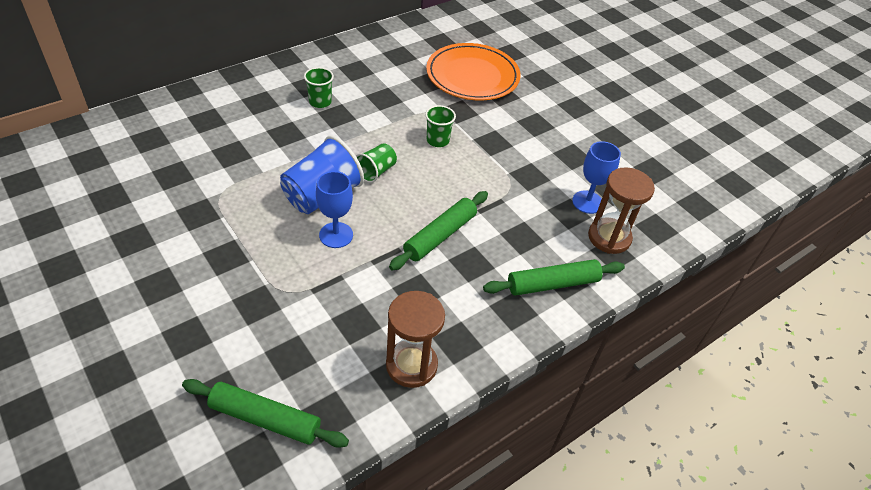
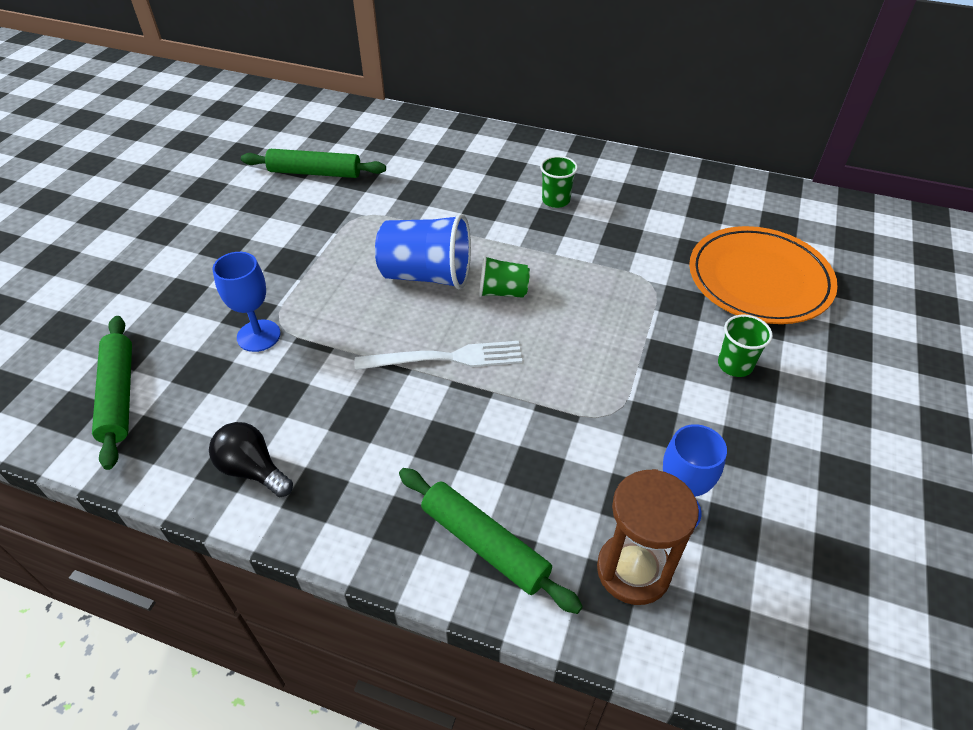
camera: 60 degrees right, 0 degrees up
(336, 235) = (383, 314): blue goblet -> blue goblet (258, 336)
(405, 227) = (445, 358): none -> white fork
(411, 365) = (253, 470): brown hourglass -> black light bulb
(437, 140) = (609, 311): green cup -> green cup (735, 365)
(440, 236) = (460, 393): green rolling pin -> green rolling pin (315, 172)

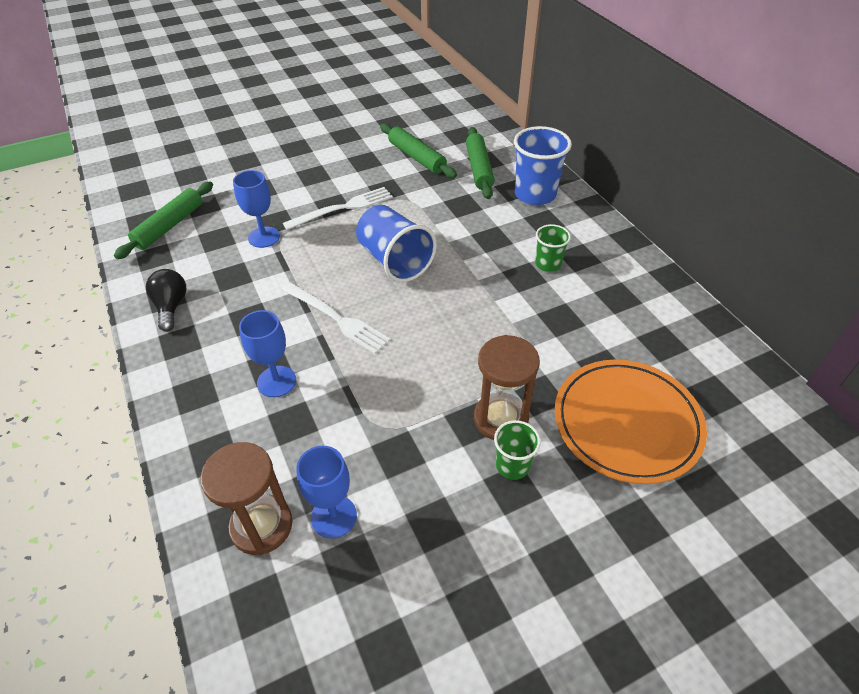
camera: 45 degrees right, 0 degrees up
(306, 259) = (342, 208): none -> white fork
(469, 150) = (535, 194): none -> blue cup
(471, 450) = (276, 381): none -> blue goblet
(484, 544) = (213, 437): green rolling pin -> green rolling pin (479, 169)
(502, 292) = (425, 302): green cup -> none
(682, 339) = (500, 419): none -> brown hourglass

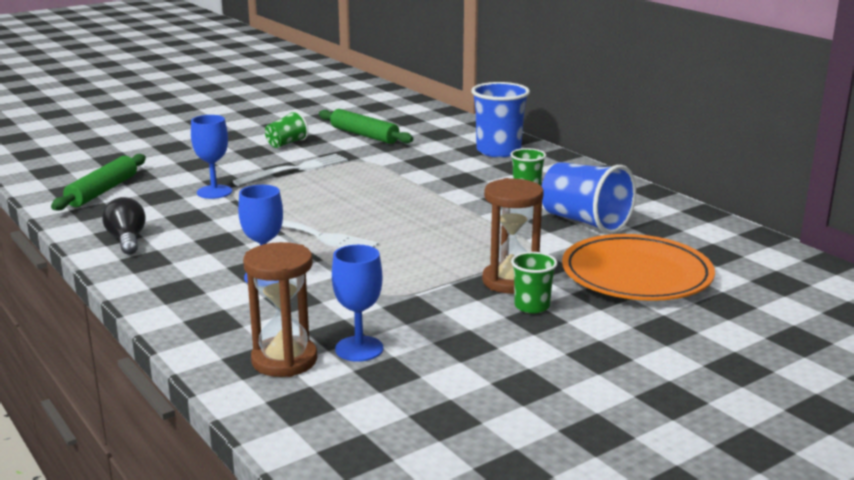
camera: 10 degrees left, 25 degrees down
(344, 165) = (286, 143): none -> green cup
(395, 261) = (365, 198): blue cup -> blue cup (585, 222)
(479, 169) = (434, 139): green rolling pin -> none

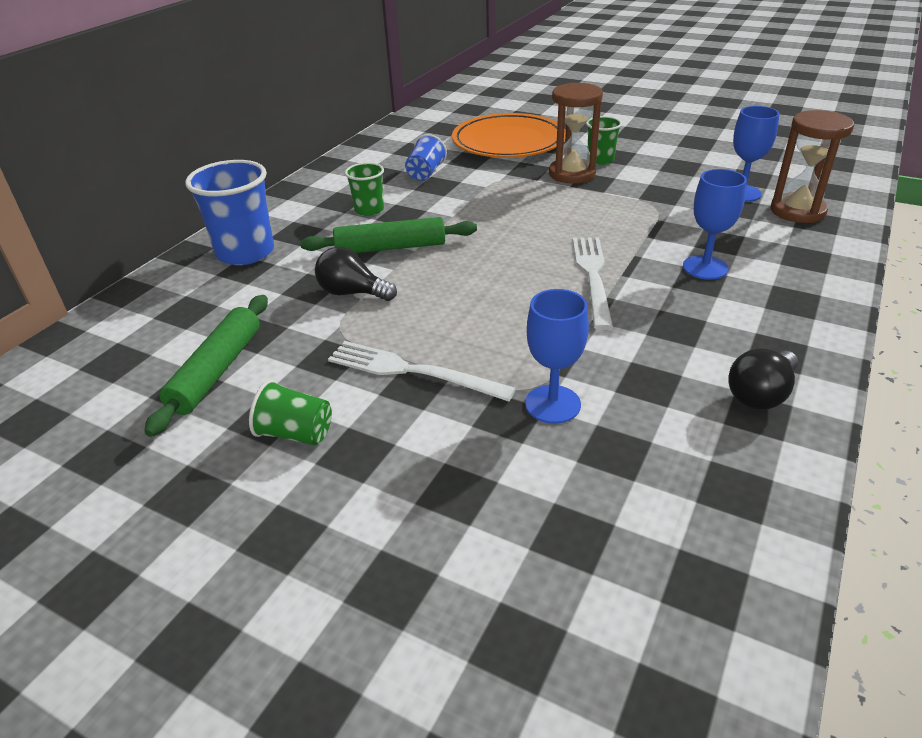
camera: 115 degrees left, 15 degrees up
(102, 191) = (666, 533): green rolling pin -> green rolling pin (390, 248)
(401, 169) = (352, 293): none -> black light bulb
(585, 222) = (425, 173): blue cup -> blue cup, size x0.56

